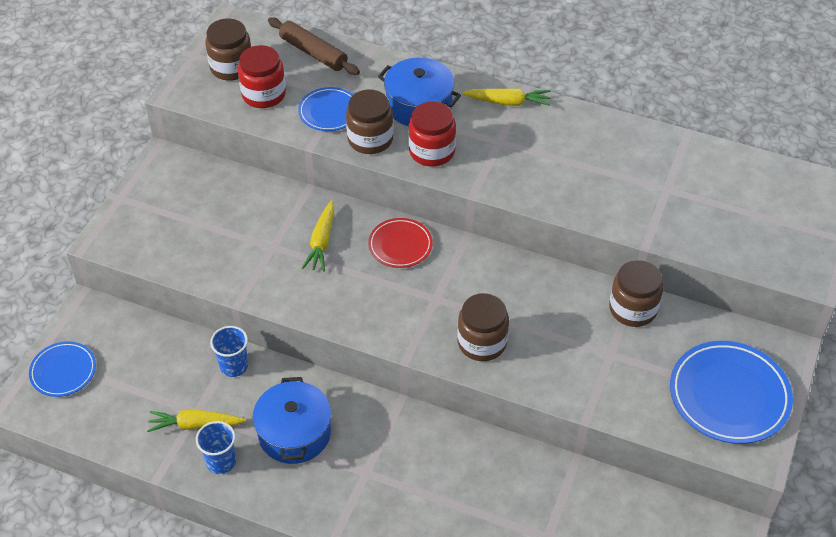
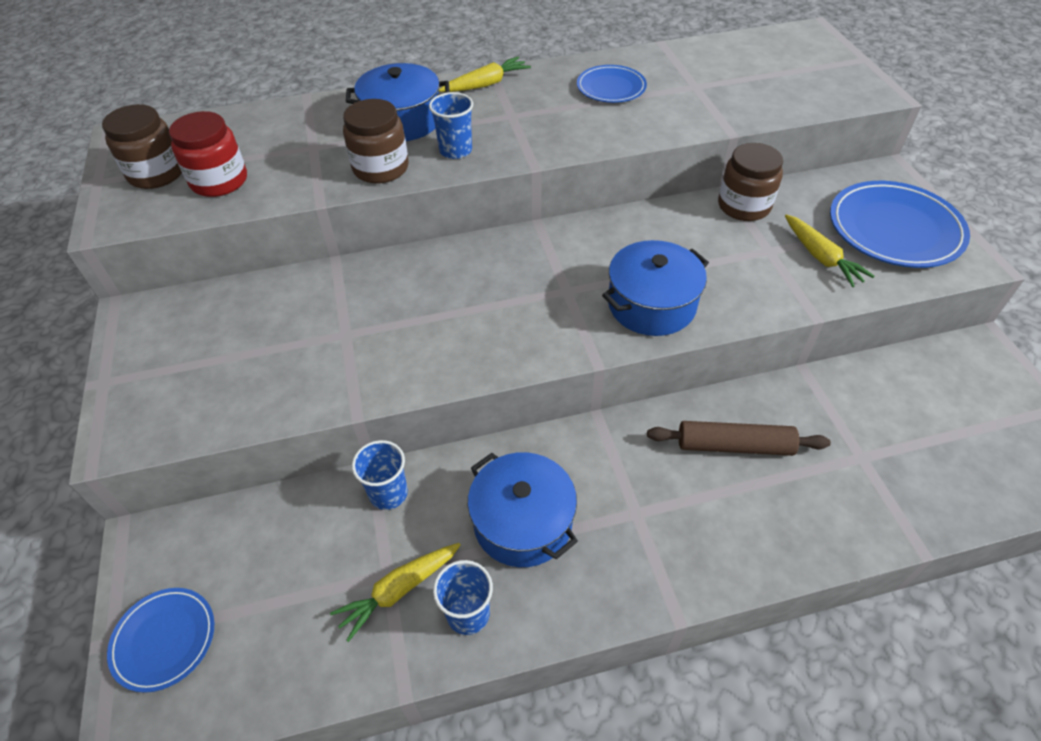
camera: 35 degrees left, 0 degrees up
(313, 53) = (244, 124): brown rolling pin -> brown rolling pin (734, 445)
(321, 242) = (397, 301): yellow carrot -> yellow carrot (821, 257)
(329, 112) = (311, 165): blue plate -> blue plate (611, 88)
(400, 245) = (482, 263): red plate -> none
(432, 151) = (455, 150): red jar -> blue cup
(482, 342) = (651, 304): brown jar -> blue pot

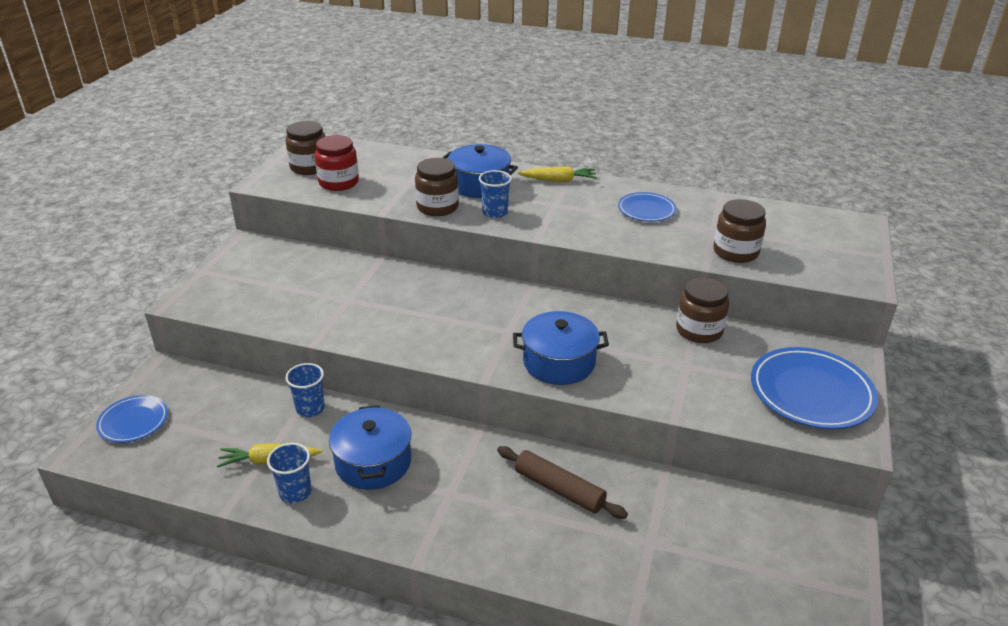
camera: 30 degrees right, 15 degrees down
(740, 104) = (735, 252): none -> brown jar
(821, 257) = (724, 385): yellow carrot -> none

